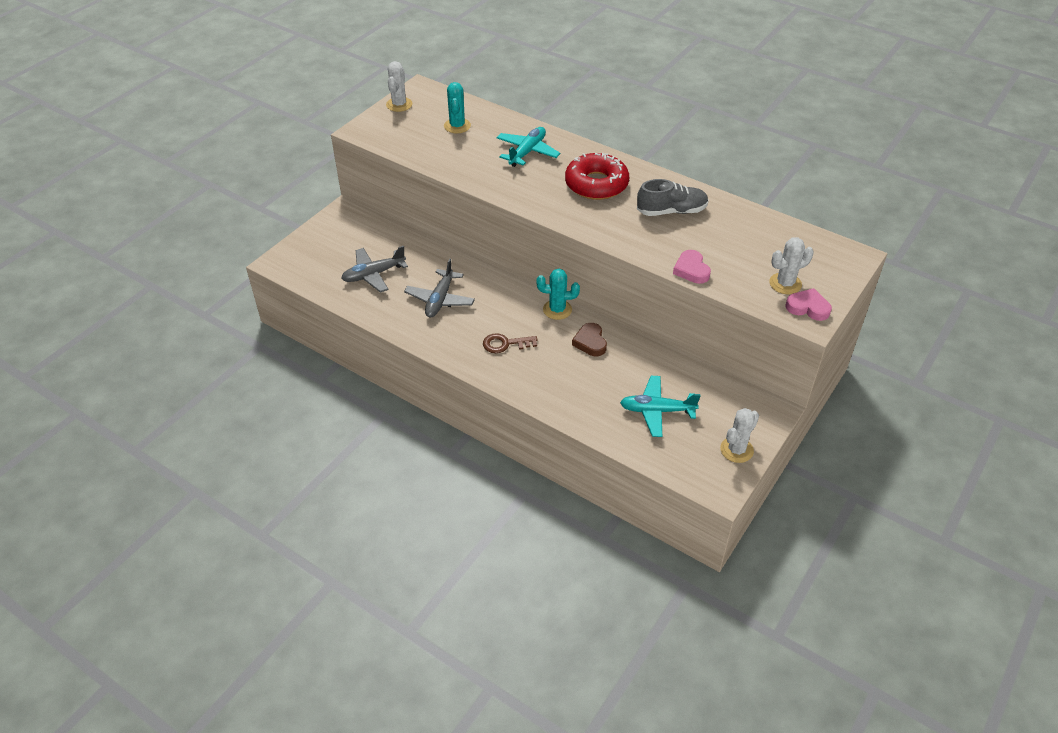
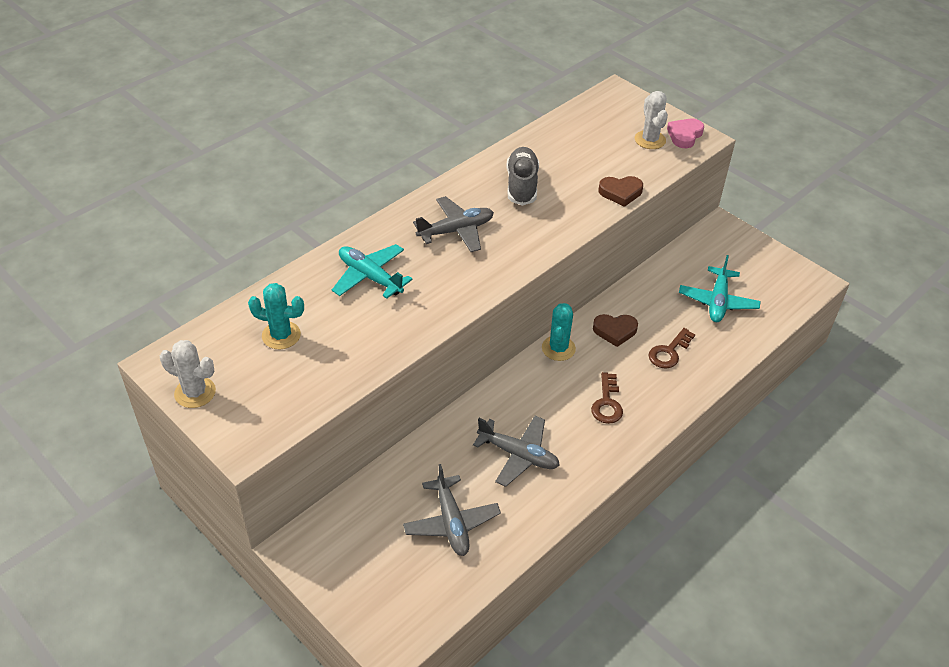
camera: 80 degrees left, 0 degrees up
(577, 379) = (669, 352): none -> brown key
(596, 184) = (456, 231): red donut -> grey plane
(691, 270) = (620, 193): pink heart -> brown heart
(736, 450) = (769, 260): white cactus -> none

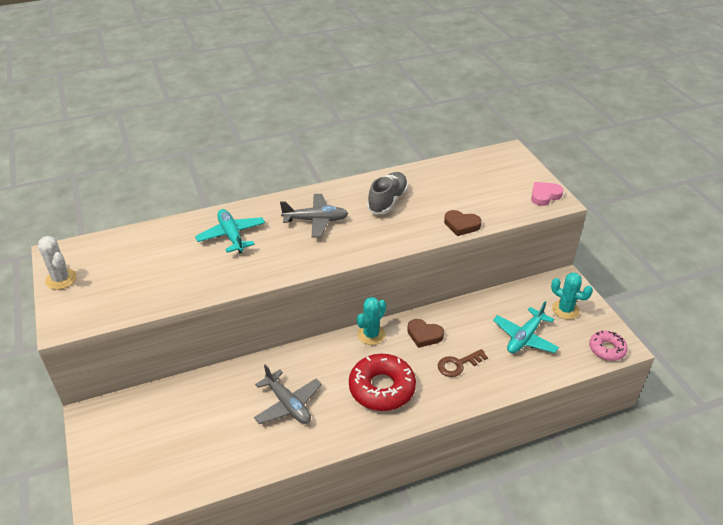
camera: 25 degrees right, 5 degrees down
(281, 335) = (143, 258): turquoise cactus -> turquoise cactus (565, 310)
(451, 522) = (206, 437): grey plane -> none
(607, 403) = (382, 388): brown key -> red donut
(650, 140) = (513, 192): white cactus -> none
(802, 289) = (607, 349): none -> pink donut

